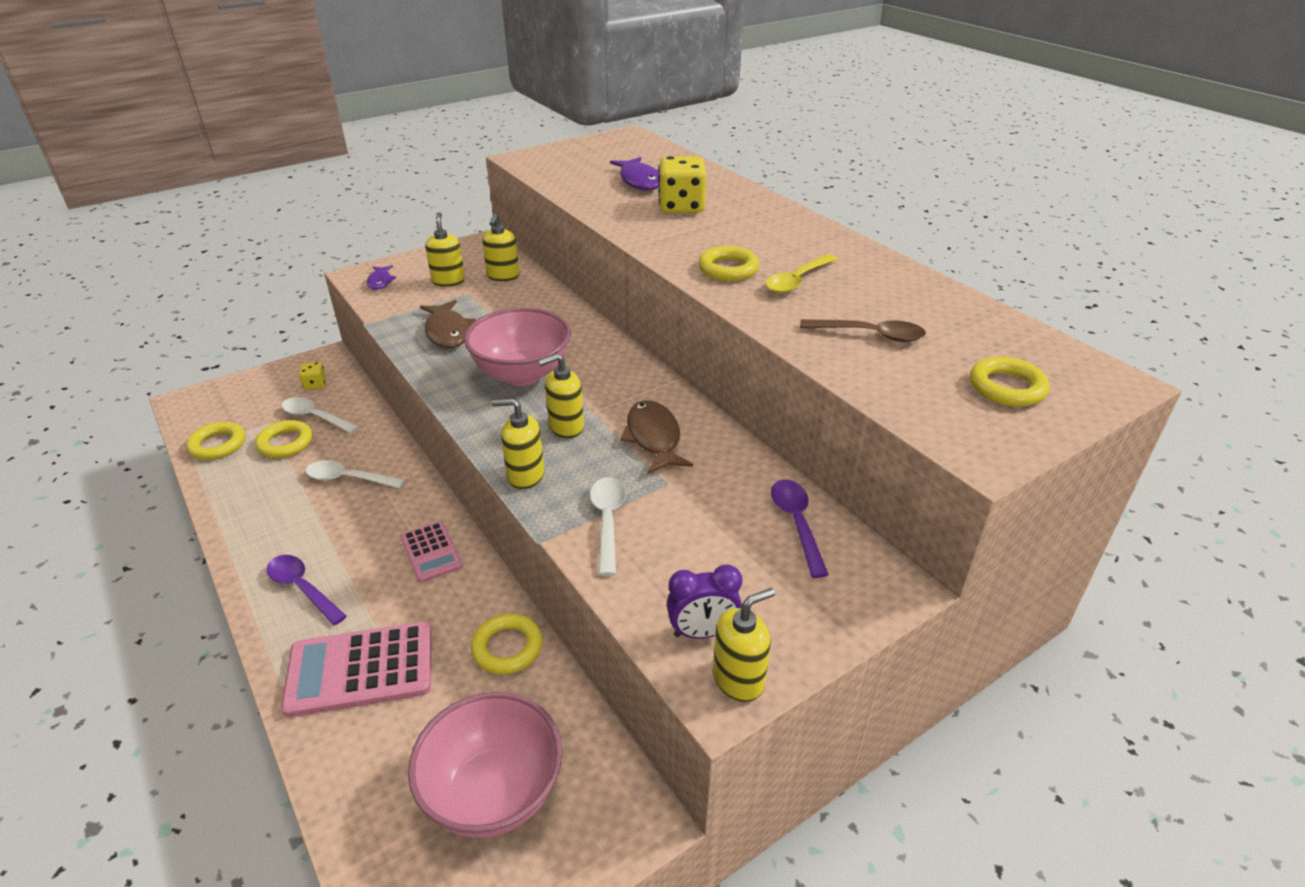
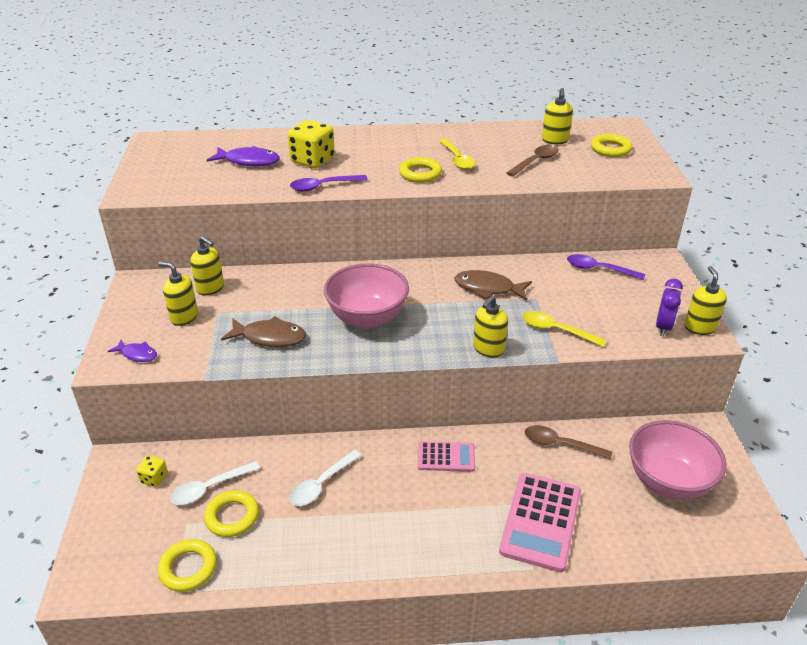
camera: 60 degrees left, 0 degrees up
(302, 588) = (437, 538): purple spoon -> purple spoon (323, 186)
(507, 647) = (560, 444): yellow ring -> brown spoon
(566, 427) = (448, 318): yellow soap dispenser -> yellow soap dispenser (555, 140)
(607, 521) = (556, 330): white spoon -> yellow spoon

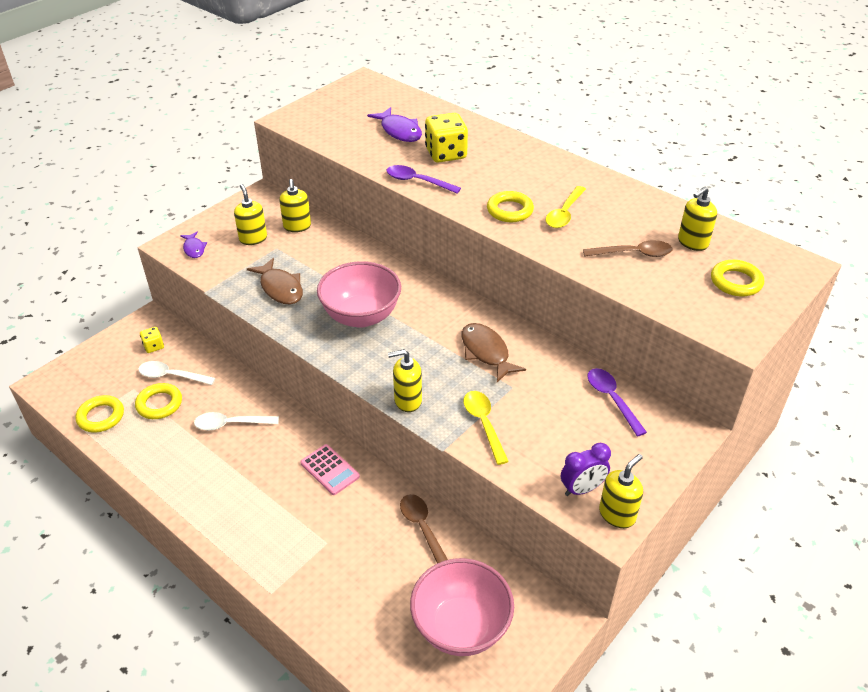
camera: 45 degrees right, 5 degrees up
(540, 521) = (324, 568): pink calculator -> none

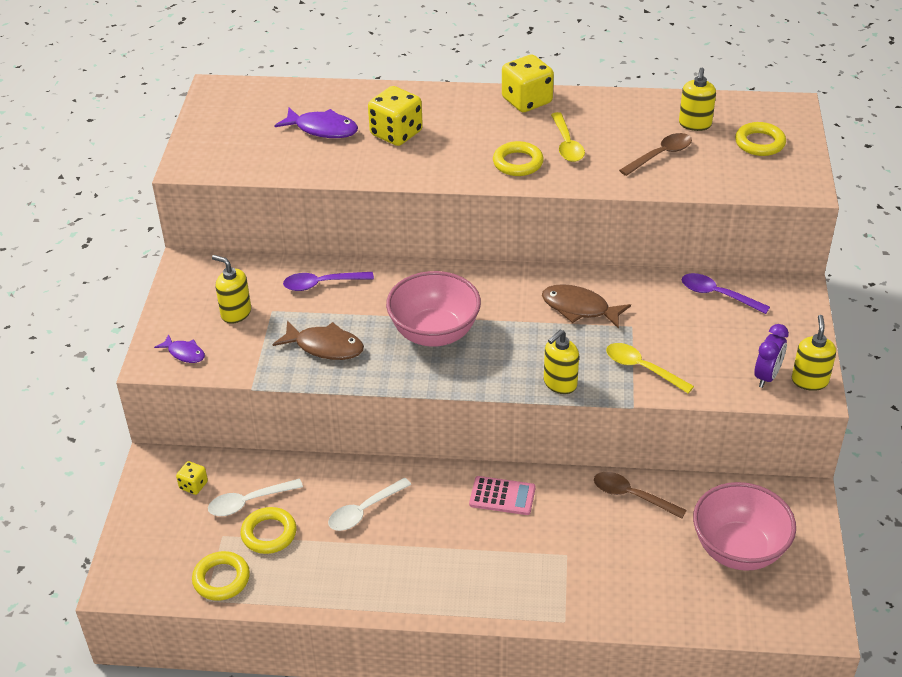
camera: 35 degrees left, 0 degrees up
(297, 226) = (267, 279): yellow soap dispenser -> none
(417, 181) = (402, 172): purple spoon -> purple spoon (322, 284)
(570, 170) = (527, 101): none -> yellow dice

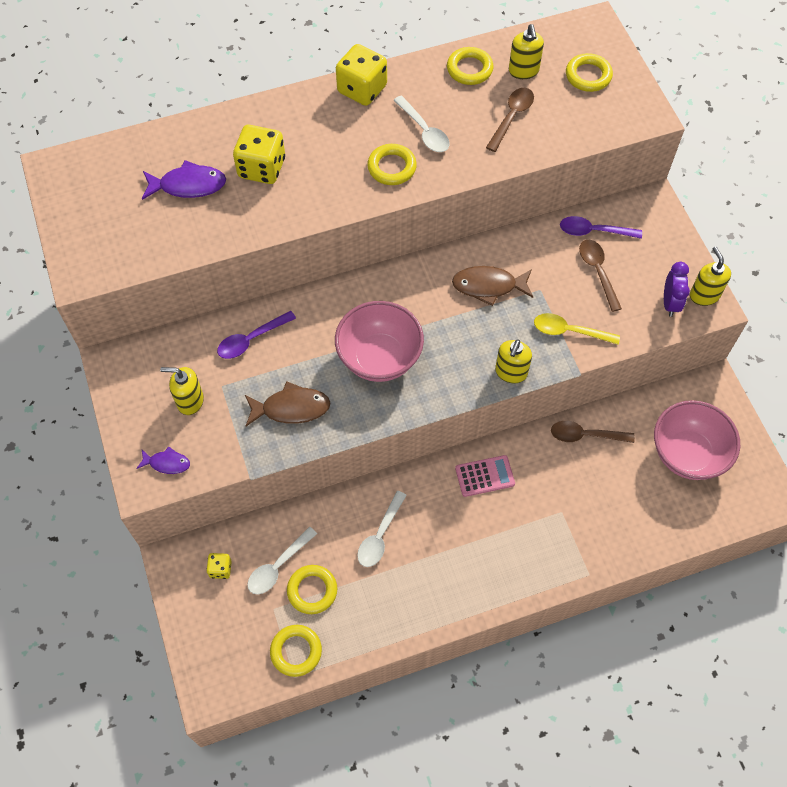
camera: 25 degrees left, 20 degrees up
(567, 144) = (424, 131): yellow spoon -> white spoon
(641, 110) = (469, 69): none -> yellow ring
(702, 329) = (597, 272): none -> brown spoon

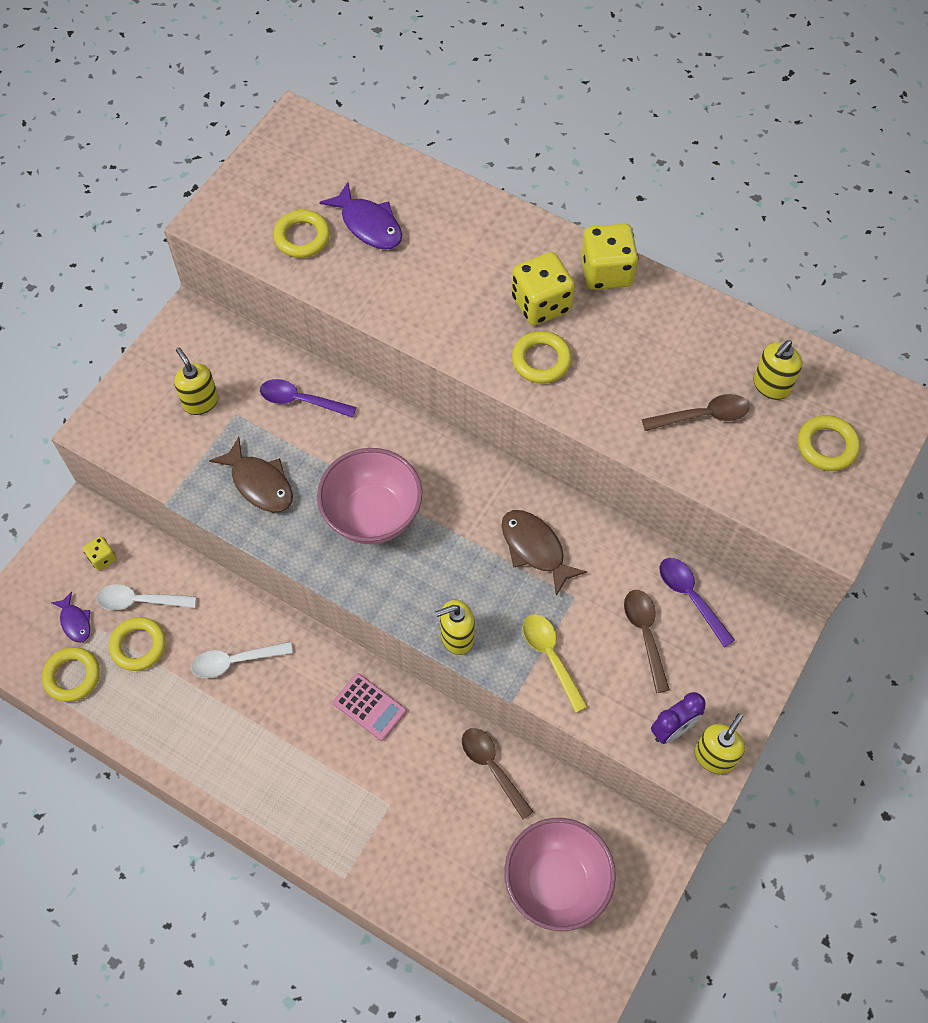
camera: 50 degrees right, 0 degrees up
(167, 463) = (128, 431): purple fish -> purple fish (75, 622)
(262, 168) = (440, 263): yellow dice -> yellow dice (541, 304)
(424, 131) = (610, 355): white spoon -> none
(469, 69) = (723, 339): yellow ring -> yellow ring (302, 237)
(597, 272) = (645, 635): brown spoon -> brown spoon turned 45 degrees counterclockwise

